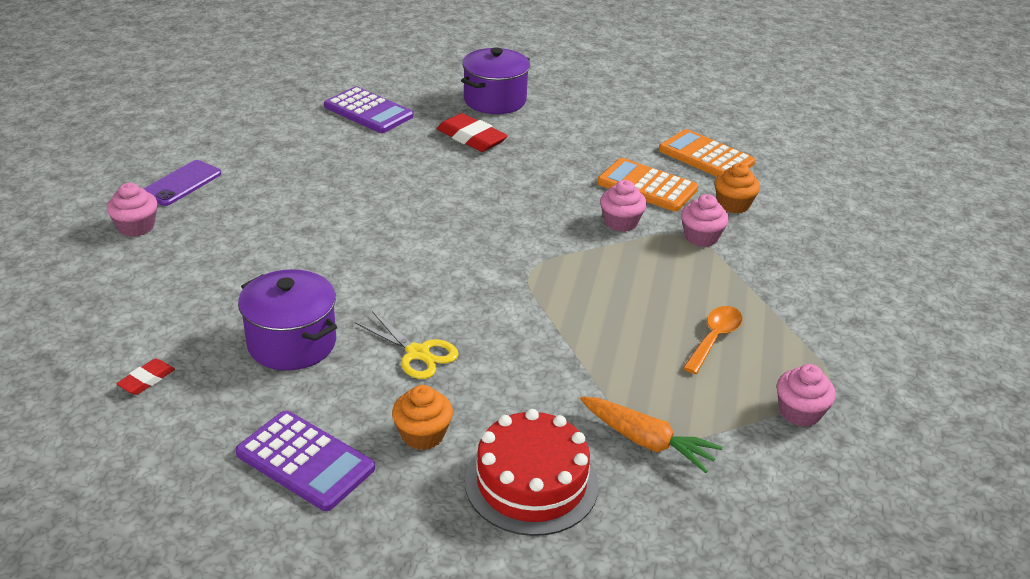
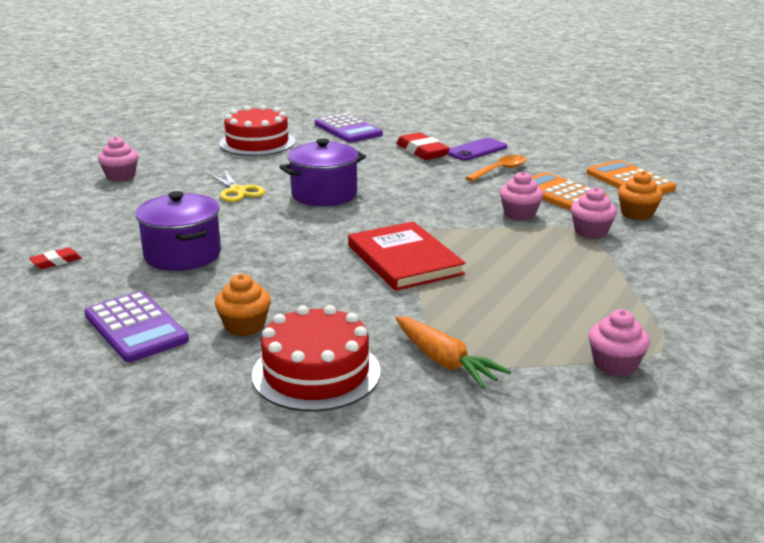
camera: 20 degrees right, 10 degrees down
(181, 183) = (173, 156): purple phone -> purple phone (476, 150)
(273, 147) = (257, 143): none -> red cake
(417, 353) = (279, 274): yellow scissors -> yellow scissors (237, 191)
(495, 100) = (458, 131): purple pot -> purple pot (324, 194)
(537, 309) = (404, 260): none -> red book
(714, 338) = (560, 300): orange spoon -> orange spoon (500, 170)

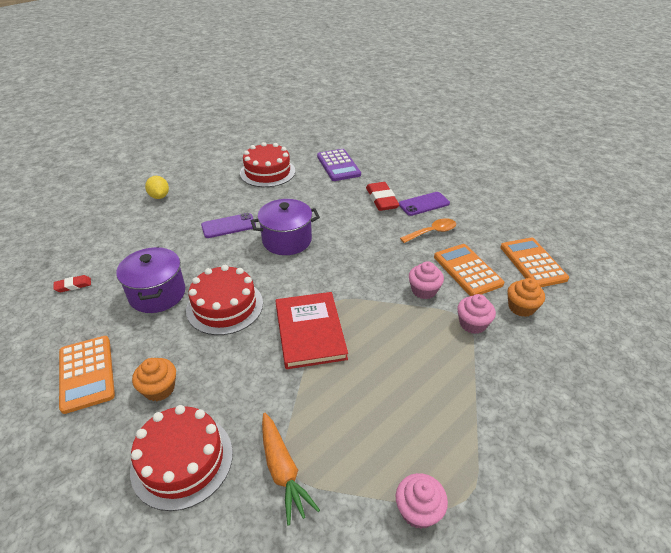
camera: 15 degrees right, 15 degrees up
(120, 176) = (159, 196): pink cupcake -> yellow lemon
(136, 328) = (87, 373): purple calculator -> orange calculator
(237, 191) = (228, 226): yellow scissors -> purple phone
(281, 254) = (225, 306): none -> red cake

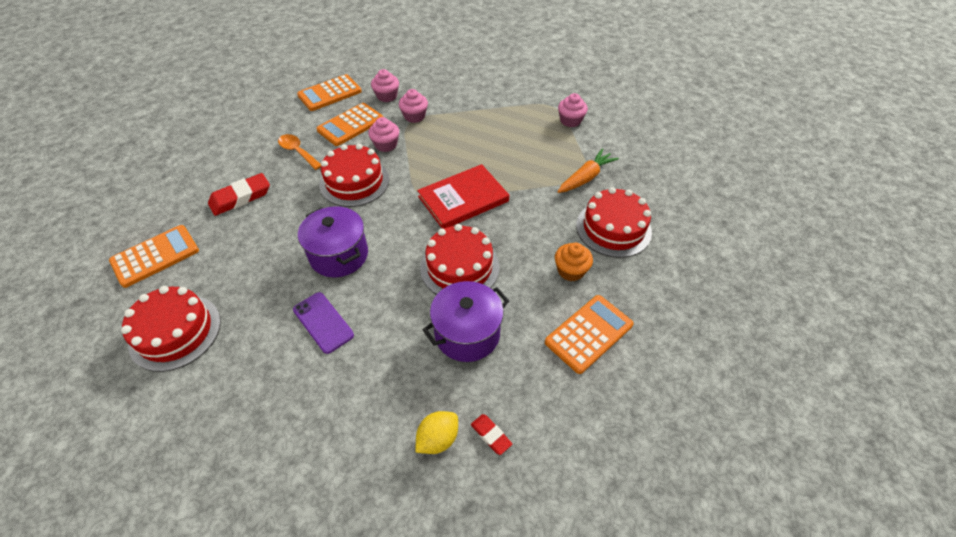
camera: 110 degrees left, 10 degrees up
(159, 196) = (261, 452): yellow lemon -> yellow lemon (438, 439)
(338, 165) = (155, 256): purple calculator -> orange calculator
(373, 260) = (354, 182): none -> red cake
(424, 204) = (246, 164): purple phone -> none
(521, 307) = (387, 96): orange cupcake -> pink cupcake

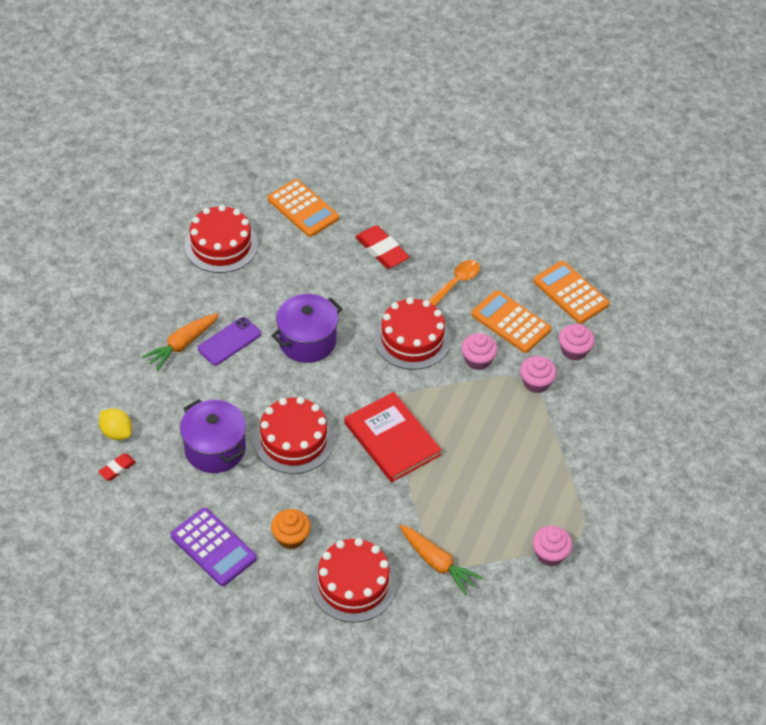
camera: 85 degrees right, 0 degrees up
(316, 369) = (182, 345): none -> orange carrot
(588, 333) = (213, 547): orange calculator -> purple calculator

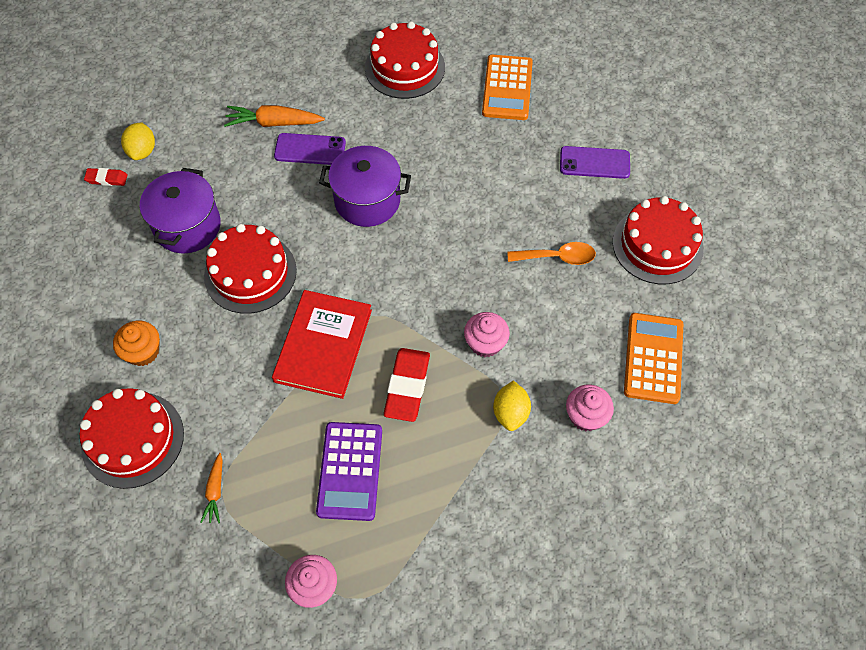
camera: 50 degrees right, 10 degrees up
(213, 547) = (83, 304): purple calculator -> purple calculator (350, 471)
(381, 250) = (527, 175): red eraser -> red eraser (407, 387)
(410, 213) = (594, 163): none -> purple phone
(412, 339) = (453, 273): red cake -> red cake (657, 245)
(437, 563) = (215, 491): orange carrot -> orange carrot, size x0.59
(510, 322) = (559, 335): orange calculator -> none
(536, 383) = (510, 413): pink cupcake -> yellow lemon

